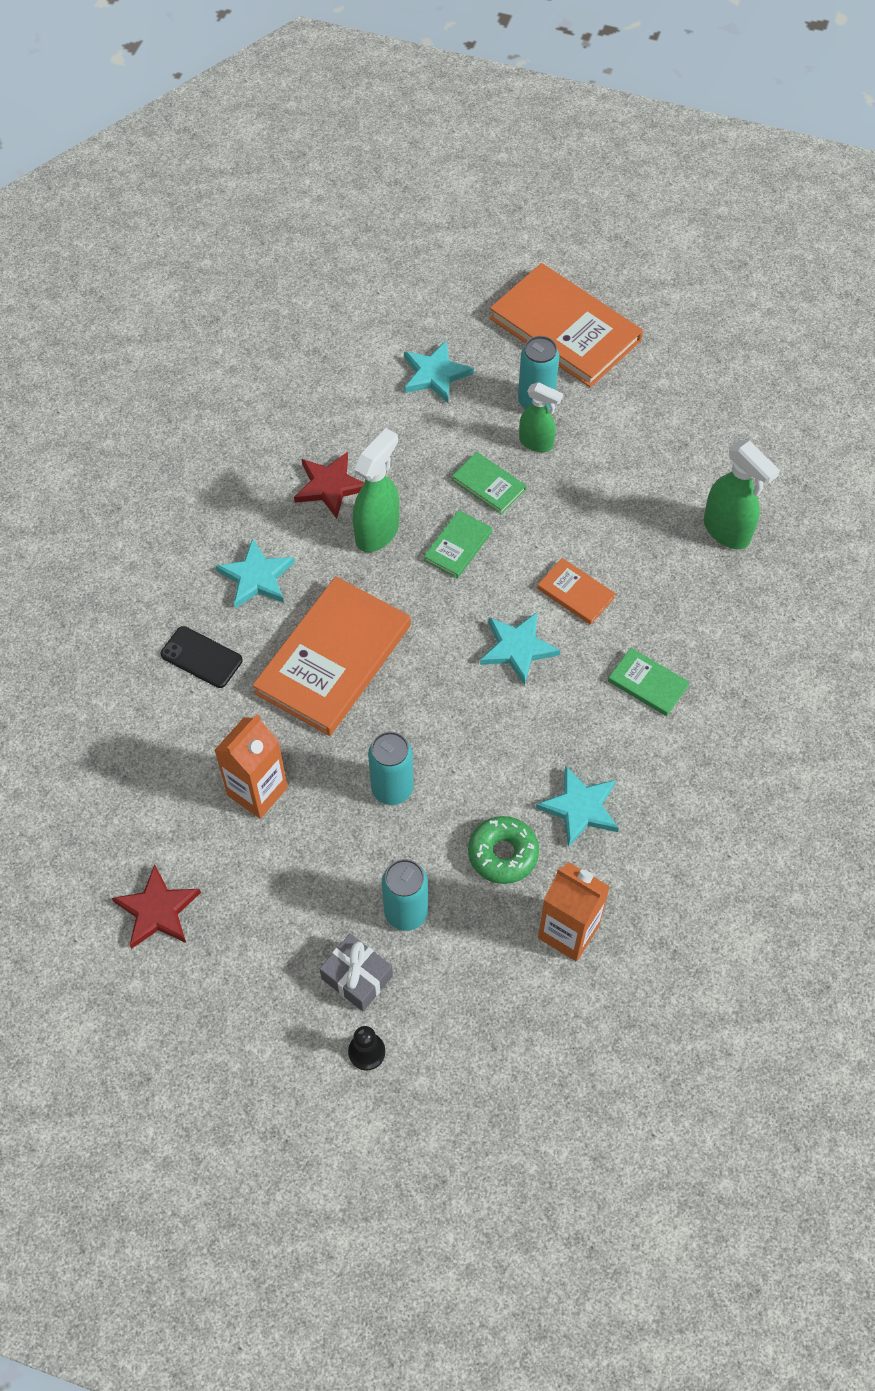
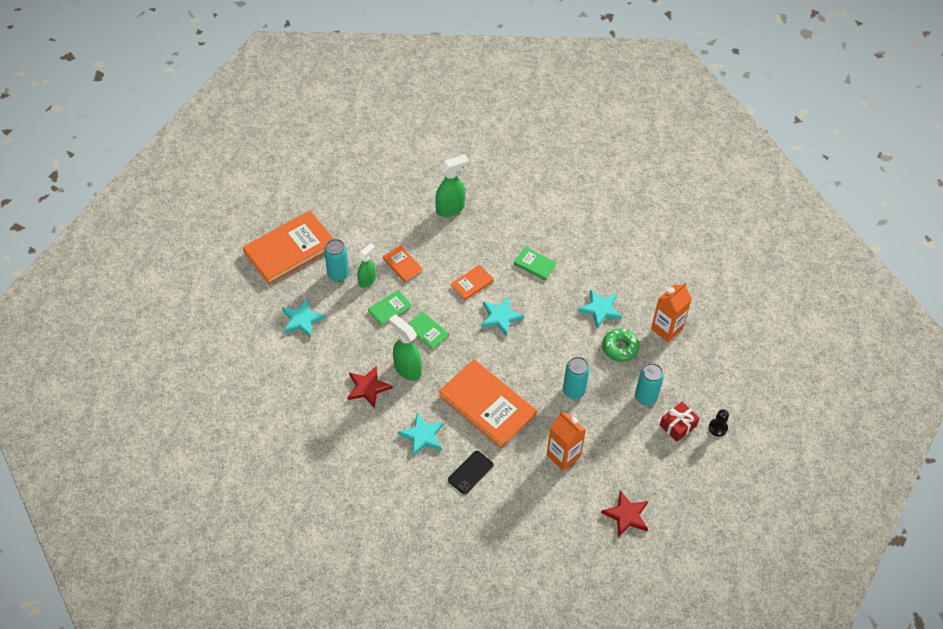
camera: 80 degrees left, 5 degrees down
(357, 977) = (678, 425): grey gift -> red gift
(583, 485) = (402, 265): none -> orange book
(647, 683) = (534, 264): green book -> green book turned 75 degrees clockwise

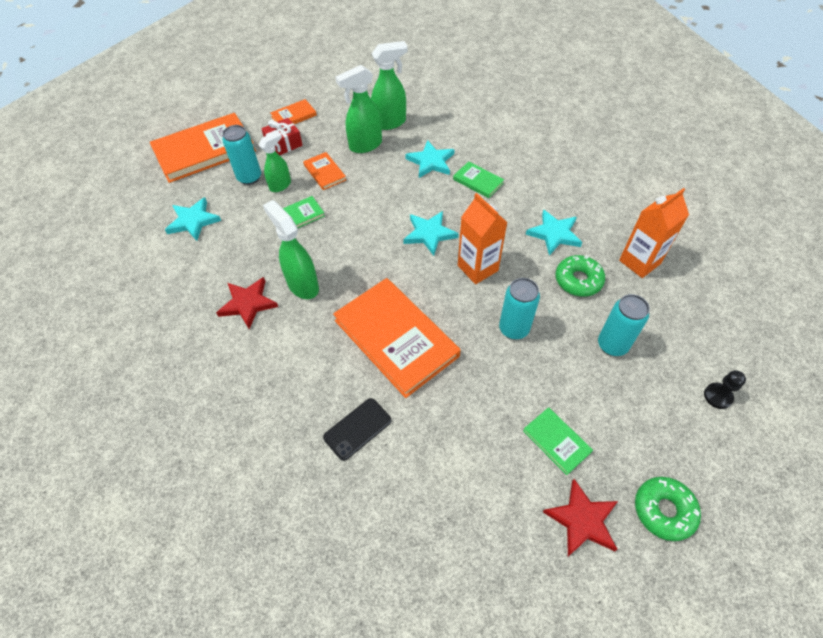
camera: 10 degrees right, 0 degrees up
(422, 436) = (302, 371): turquoise star -> turquoise star (431, 162)
(427, 331) = (337, 244): green book -> green book (556, 441)
(432, 234) = (365, 145): none -> green spray bottle
(472, 283) = (401, 196): orange book -> orange book (294, 116)
(563, 456) = (492, 417): orange carton -> orange carton (477, 268)
(678, 425) = (659, 388): red gift -> red gift (284, 144)
(678, 504) = (663, 510): none -> green donut

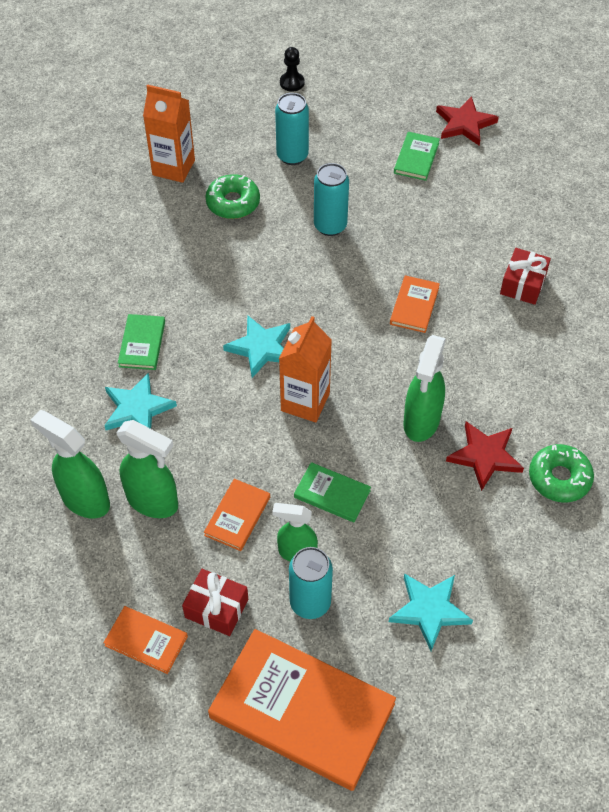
camera: 125 degrees left, 0 degrees up
(357, 429) = (523, 284): black phone -> red gift
(396, 338) = (414, 306): orange book -> orange book, size x0.46
(477, 268) = (277, 284): orange carton -> orange carton (305, 402)
(554, 234) = (181, 243): turquoise star -> none
(663, 510) = (417, 87): green donut -> green donut (559, 478)

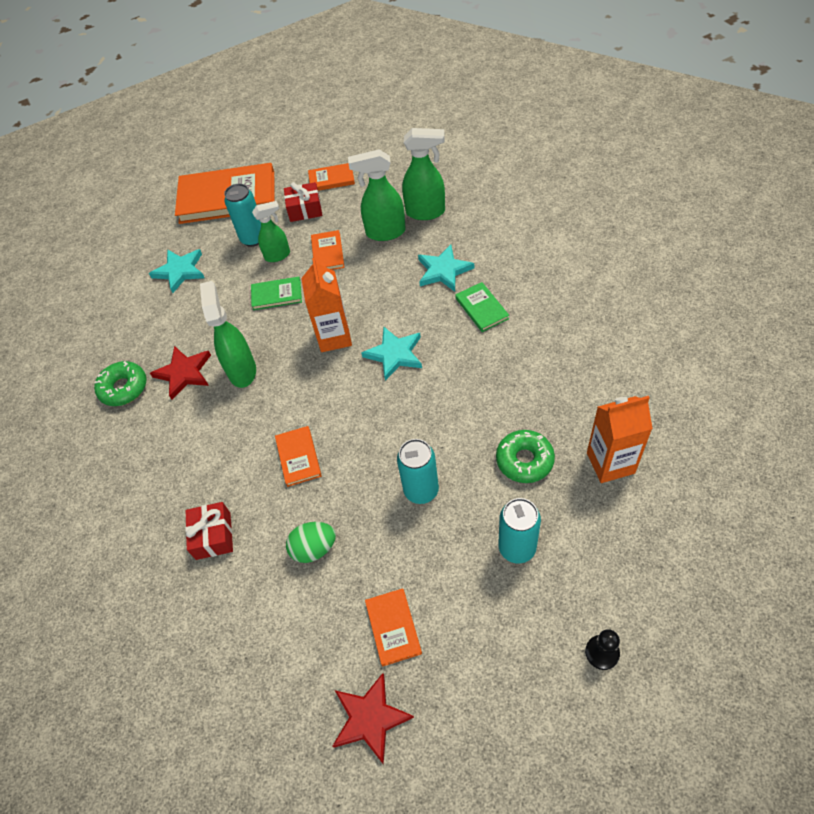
camera: 155 degrees right, 0 degrees up
(416, 158) = (393, 627): green book -> orange book
(443, 232) = (314, 548): none -> green egg

